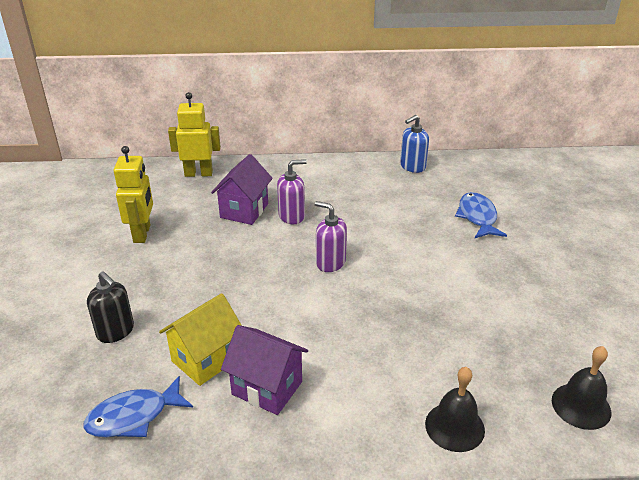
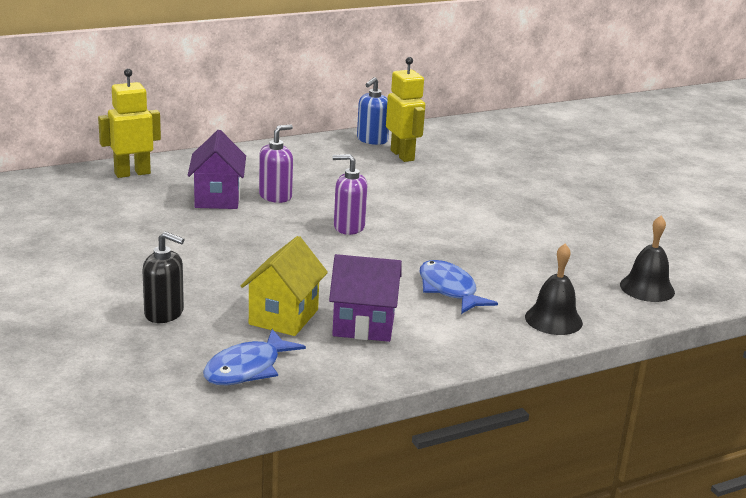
camera: 25 degrees left, 10 degrees down
(142, 234) = (115, 233): yellow robot -> yellow robot (402, 155)
(477, 217) = (468, 173): blue fish -> blue fish (449, 290)

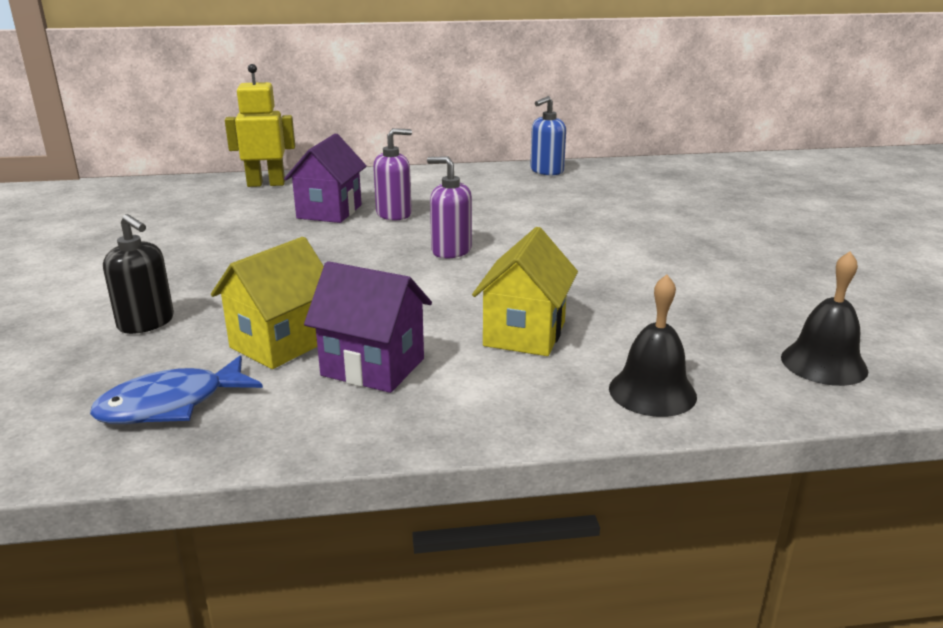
camera: 20 degrees right, 0 degrees up
(402, 155) = (571, 186): yellow robot -> none
(449, 290) = (524, 334): blue fish -> yellow house

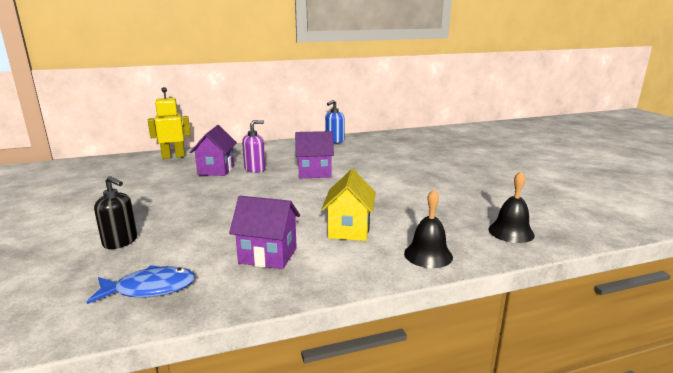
camera: 10 degrees left, 5 degrees down
(171, 404) = (150, 289): blue fish -> blue fish turned 150 degrees counterclockwise
(281, 344) = (208, 247): yellow house -> none
(451, 250) = (294, 187): purple soap dispenser -> none
(494, 227) = (314, 173): none -> purple house

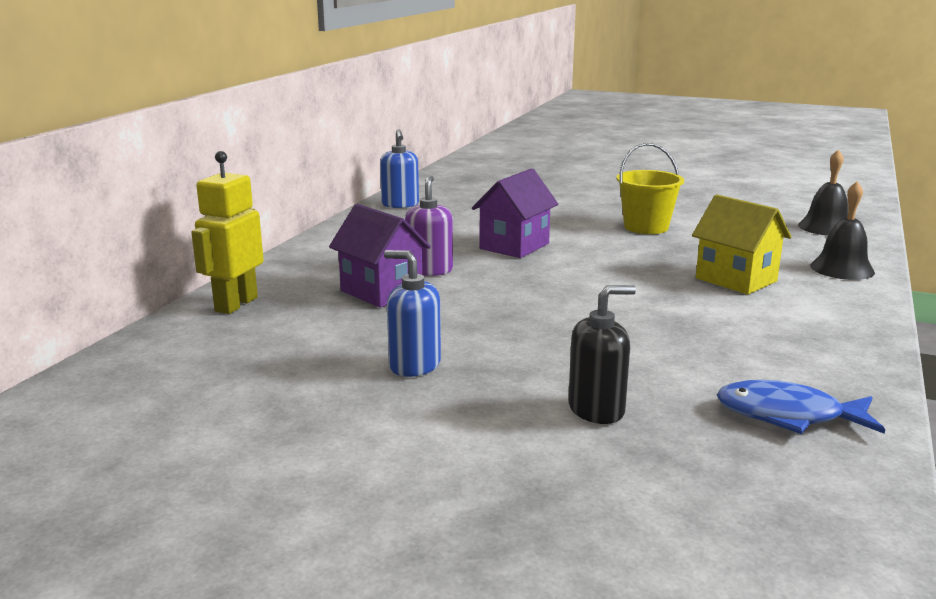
camera: 50 degrees left, 0 degrees up
(140, 197) = (414, 365): none -> blue soap dispenser
(150, 289) = (788, 415): blue fish -> blue fish turned 105 degrees counterclockwise
(268, 255) = (761, 333): purple house -> none
(401, 188) = (646, 227): none -> yellow bucket

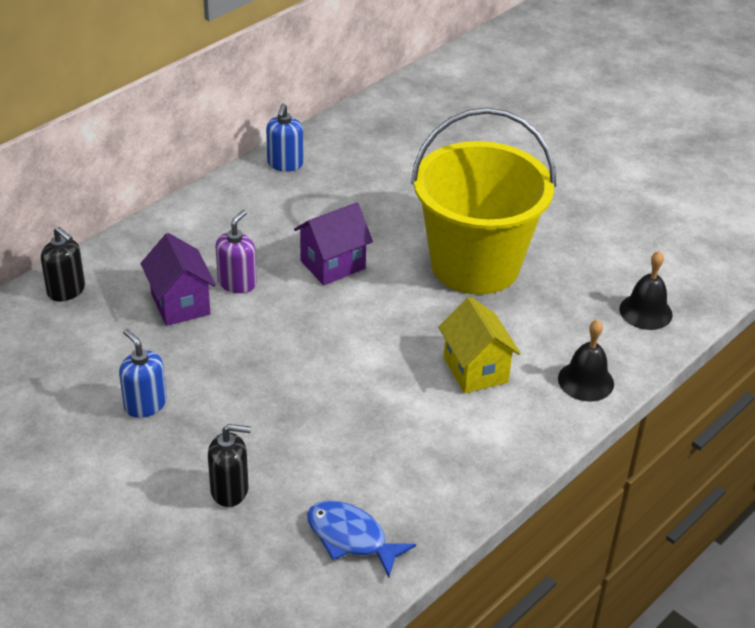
camera: 20 degrees right, 20 degrees up
(235, 304) = (66, 290): yellow robot -> black soap dispenser
(646, 227) = (475, 265): yellow bucket -> yellow bucket, size x2.11

